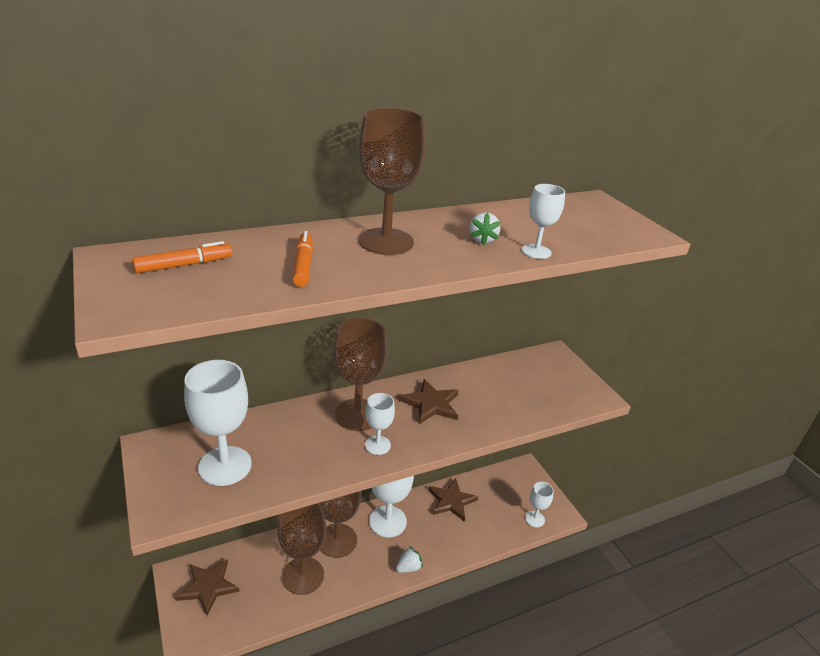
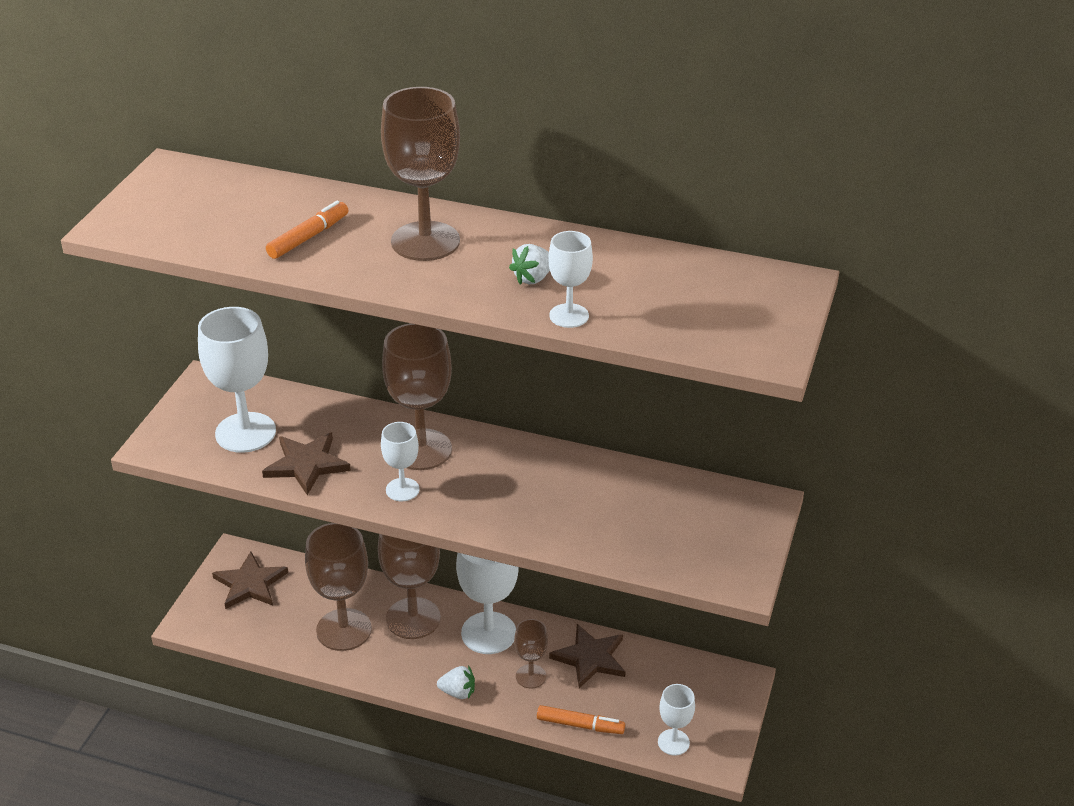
camera: 45 degrees right, 5 degrees up
(184, 265) = (213, 198): orange marker -> orange marker (580, 725)
(431, 404) = (515, 480): brown star -> brown star (306, 464)
(435, 531) = (531, 676): none -> brown goblet

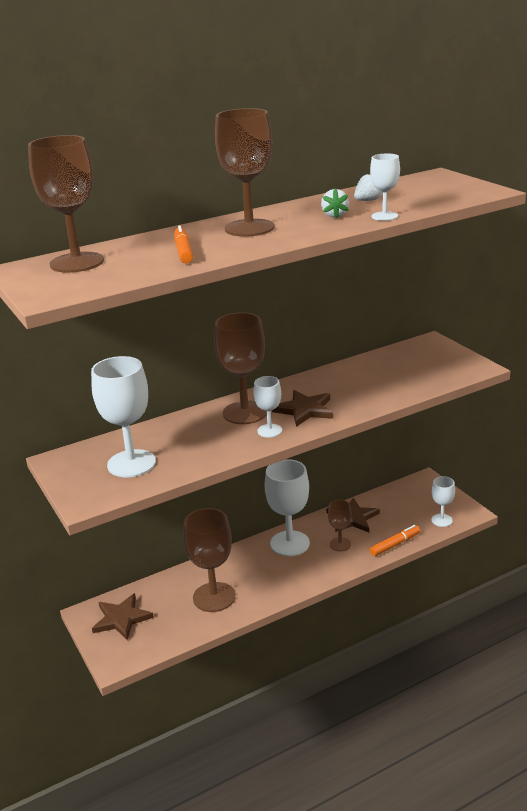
camera: 45 degrees left, 10 degrees down
(306, 464) = (197, 453): brown star -> brown star (305, 410)
(413, 618) = (242, 565): brown goblet -> brown goblet (77, 262)
(458, 692) = (319, 576): white strawberry -> white strawberry (367, 201)

